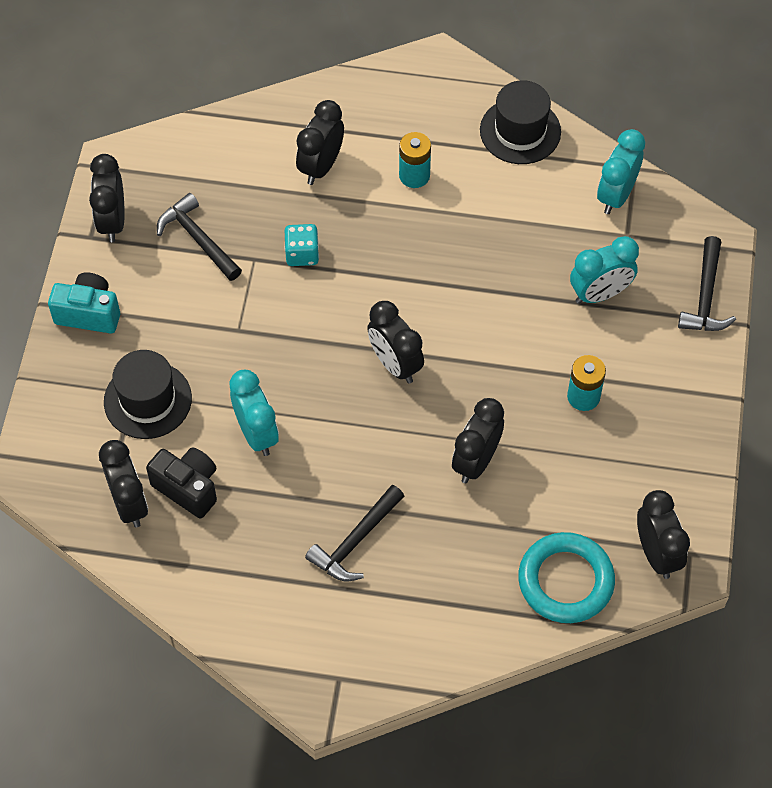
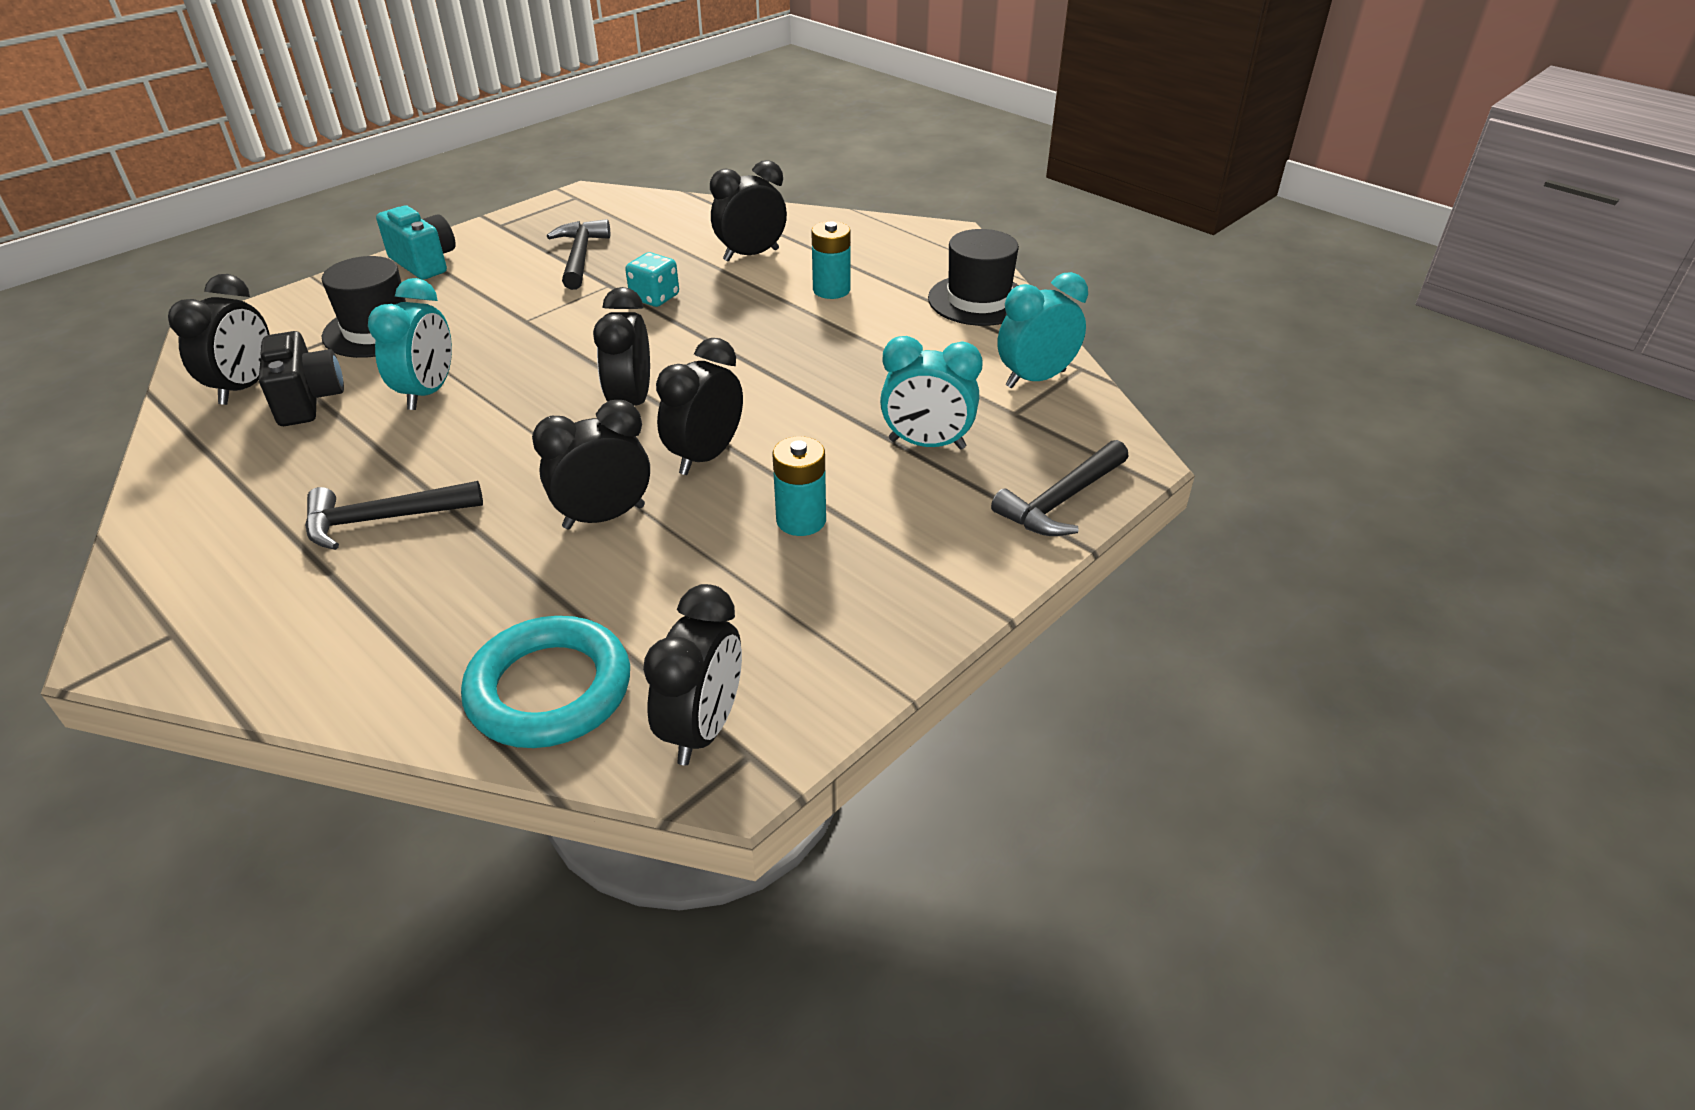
camera: 35 degrees right, 20 degrees down
(112, 221) = (530, 223): black clock -> black clock (705, 456)

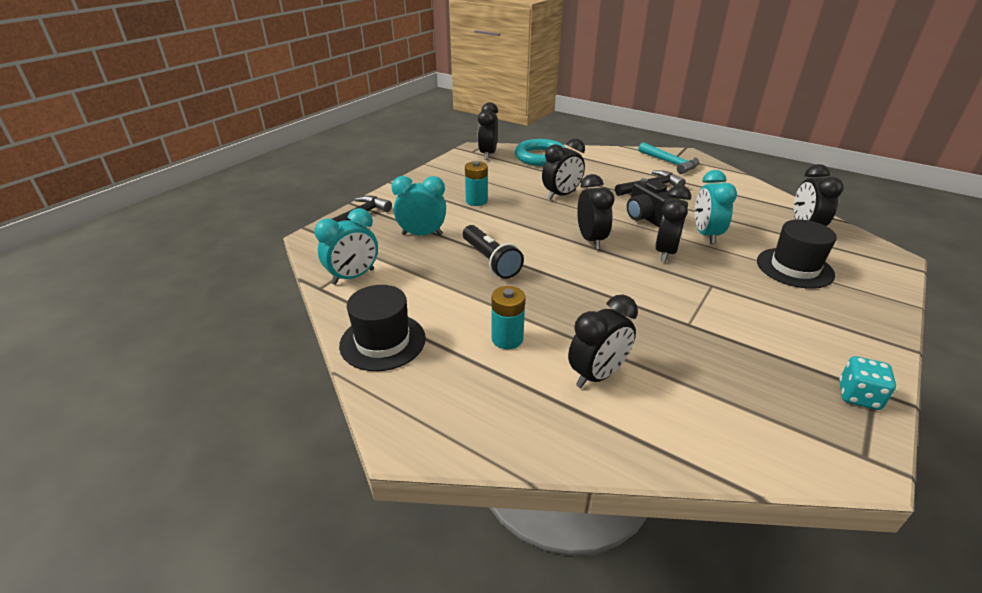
camera: 170 degrees right, 5 degrees down
(220, 609) = (670, 163): none -> turquoise hammer
(308, 401) = (760, 225): black camera -> black camera (646, 218)
(424, 263) = (861, 330): turquoise camera -> none
(580, 256) = (746, 354): black hammer -> none
(655, 297) = (641, 315): turquoise dice -> turquoise dice (858, 396)
(705, 456) = (533, 219): black clock -> black clock (665, 252)
(818, 383) = (490, 261): none -> black flashlight

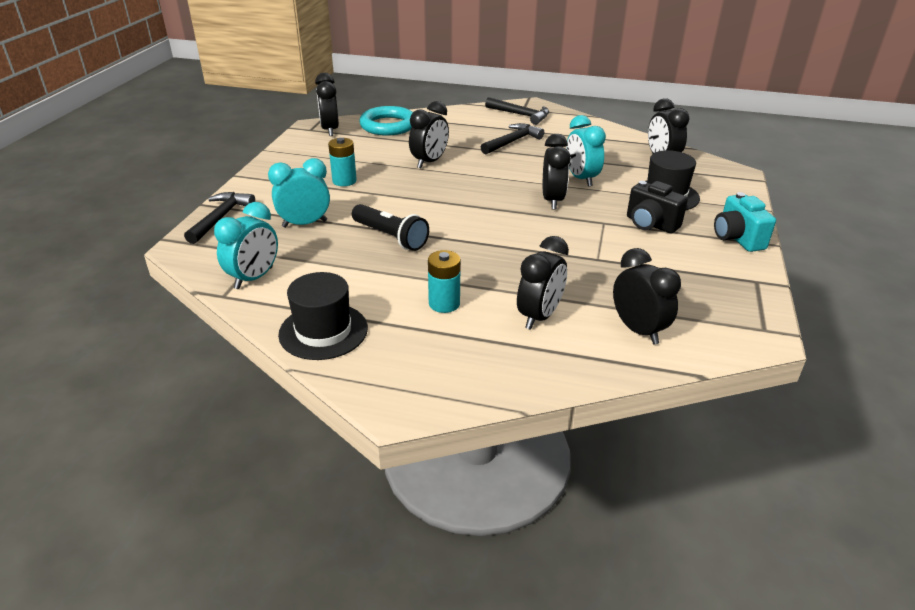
camera: 20 degrees left, 0 degrees up
(591, 240) = (479, 201): black clock -> black clock (638, 330)
(646, 218) = (521, 171): black camera -> black camera (650, 224)
(670, 163) = (520, 115): turquoise hammer -> black hammer
(858, 396) = (746, 287): turquoise dice -> none
(866, 333) = (737, 238): none -> turquoise camera

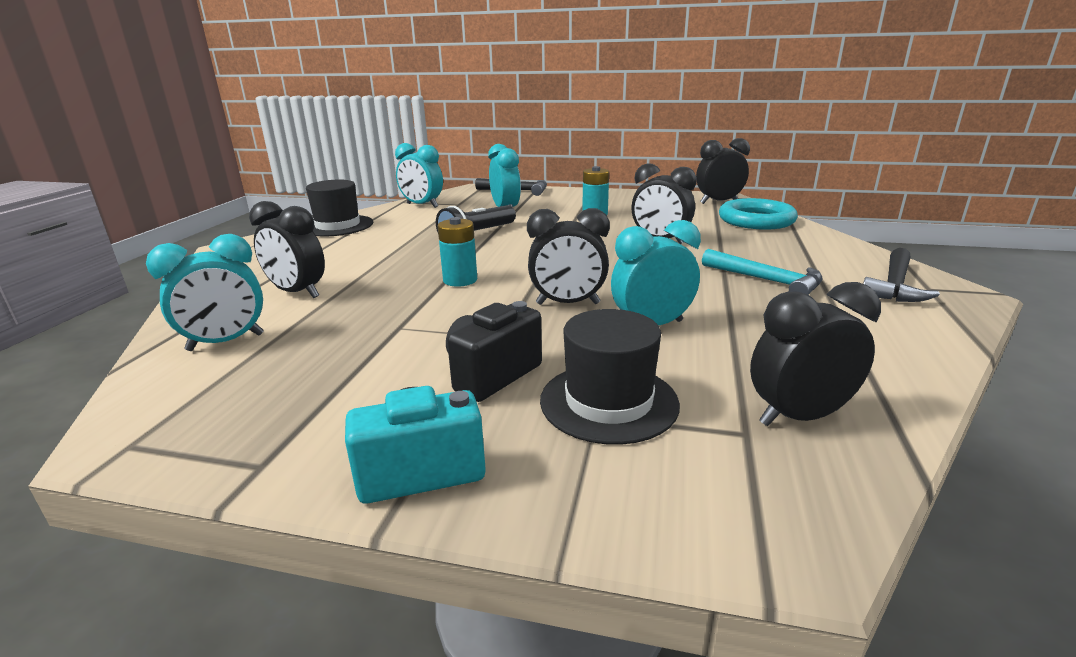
camera: 90 degrees right, 10 degrees down
(444, 303) = (349, 257): turquoise battery -> turquoise battery (460, 280)
(512, 141) = (767, 281): black hammer -> turquoise hammer
(638, 330) = (226, 342): black clock -> turquoise clock

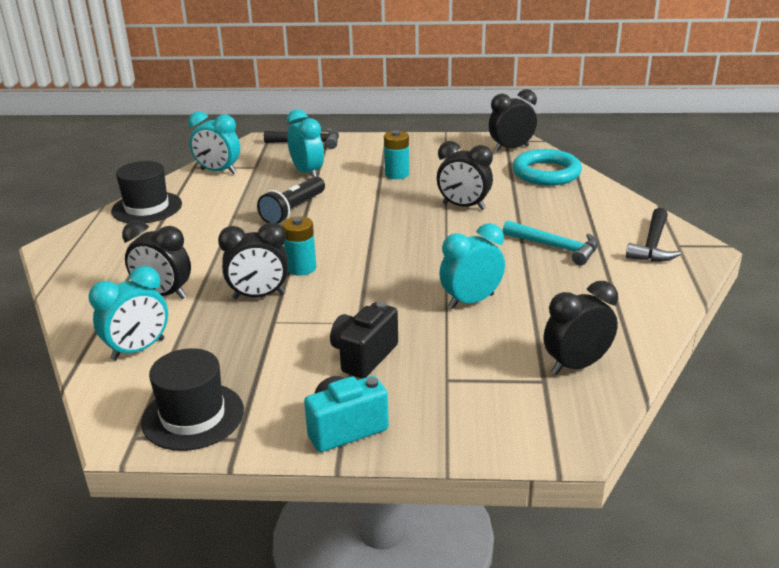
camera: 10 degrees left, 5 degrees up
(568, 304) = (401, 285): black clock -> black clock (259, 296)
(608, 402) = (452, 368): black hat -> black hat (193, 416)

